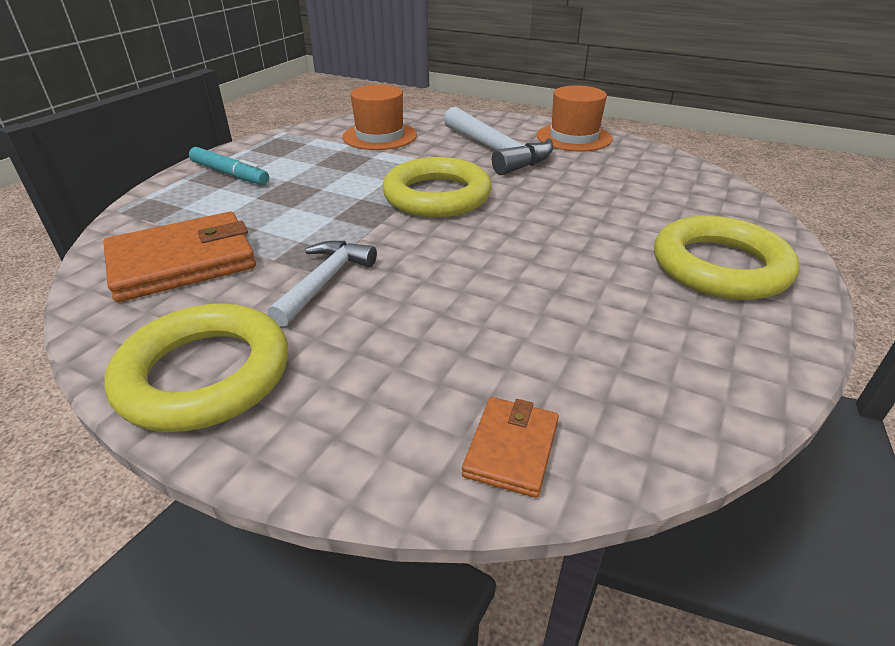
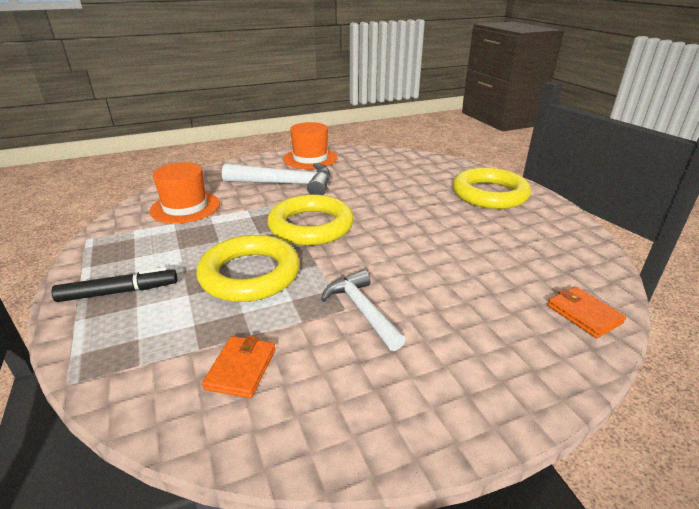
camera: 50 degrees left, 5 degrees down
(183, 262) = (241, 368): orange wallet -> orange wallet, size x0.52
(205, 374) = (422, 407): yellow ring -> yellow ring (250, 274)
(230, 174) = (119, 292): turquoise marker -> black marker

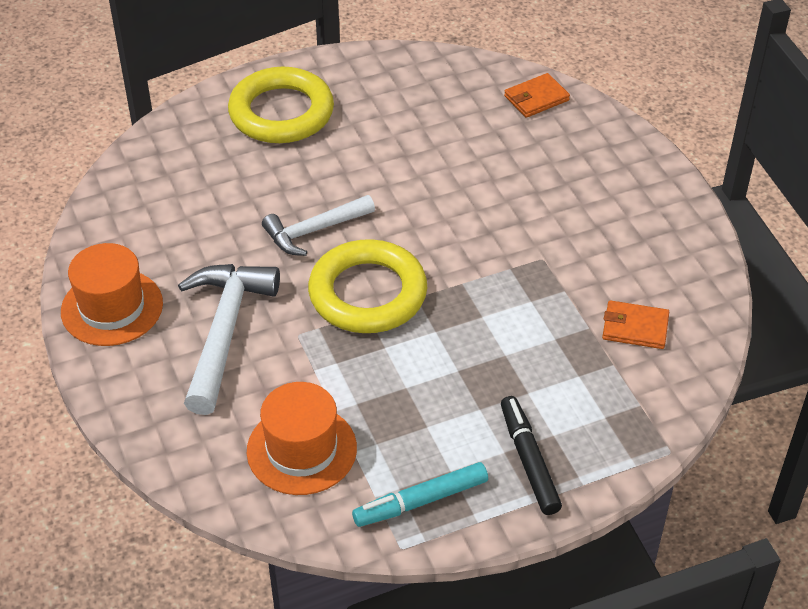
camera: 90 degrees left, 15 degrees up
(117, 245) = (421, 501): none -> turquoise marker
(250, 274) = (485, 342): yellow ring -> none
(362, 310) = (544, 245): white hammer -> white hammer (314, 231)

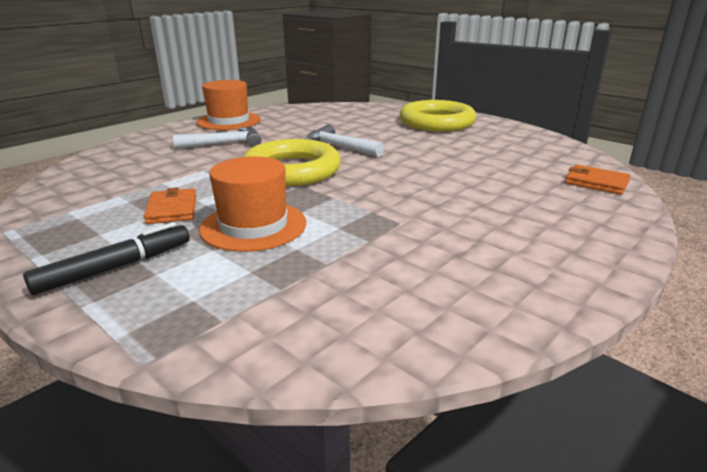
camera: 65 degrees right, 20 degrees down
(224, 331) = (225, 144): white hammer -> white hammer, size x0.65
(301, 449) = (118, 180): orange hat -> orange hat (253, 226)
(421, 501) = (60, 229): turquoise marker -> none
(635, 327) = (348, 291): orange wallet -> orange wallet (172, 209)

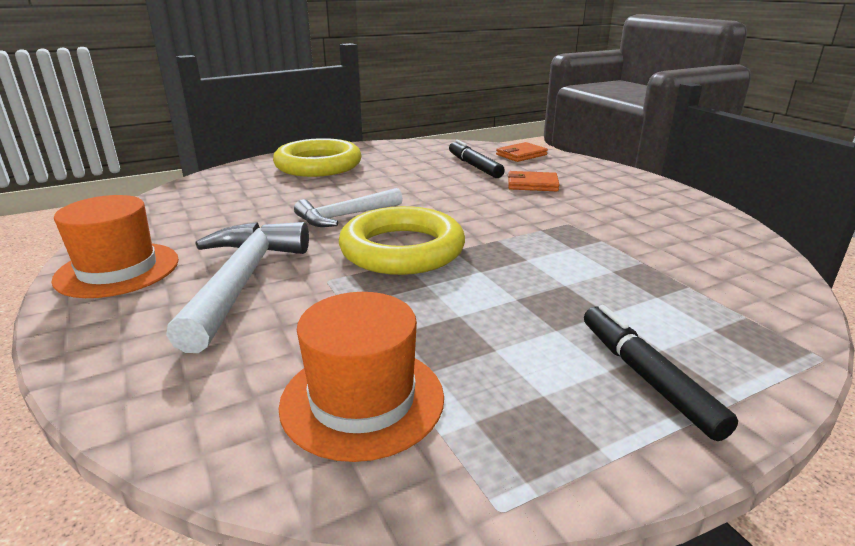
camera: 70 degrees left, 0 degrees up
(172, 209) = (484, 334): orange wallet -> orange wallet (532, 184)
(225, 144) = (242, 281): white hammer -> white hammer, size x1.55
(253, 226) = (554, 286): orange hat -> orange hat (362, 400)
(518, 167) = (474, 166): none -> black marker

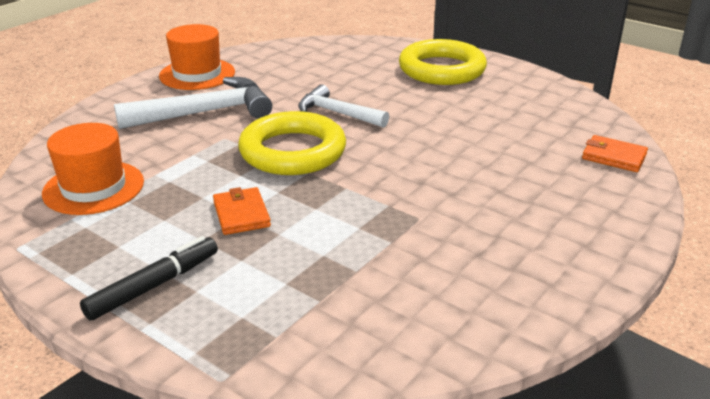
camera: 65 degrees right, 5 degrees up
(474, 166) = (534, 138): black marker -> none
(532, 184) = (513, 180): orange wallet -> orange wallet (241, 214)

